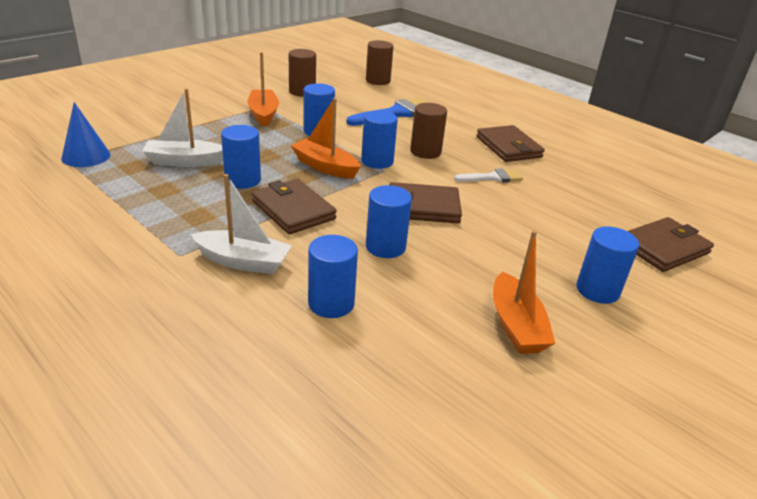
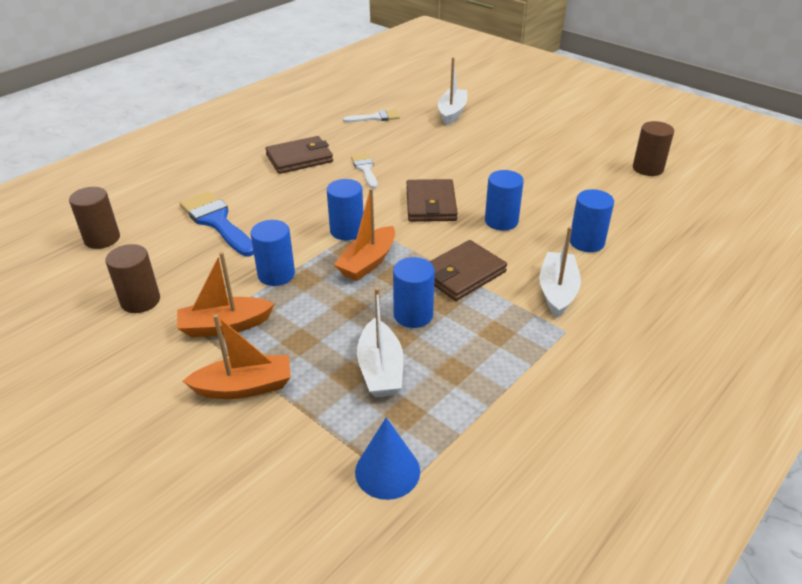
camera: 90 degrees left, 5 degrees up
(425, 152) = (319, 203): brown cylinder -> brown cylinder (648, 168)
(516, 325) = (568, 171): orange boat -> orange boat (244, 387)
(597, 290) = (514, 140): blue cylinder -> none
(619, 192) = (375, 118): none -> white brush
(663, 248) = (452, 113): brown wallet -> white boat

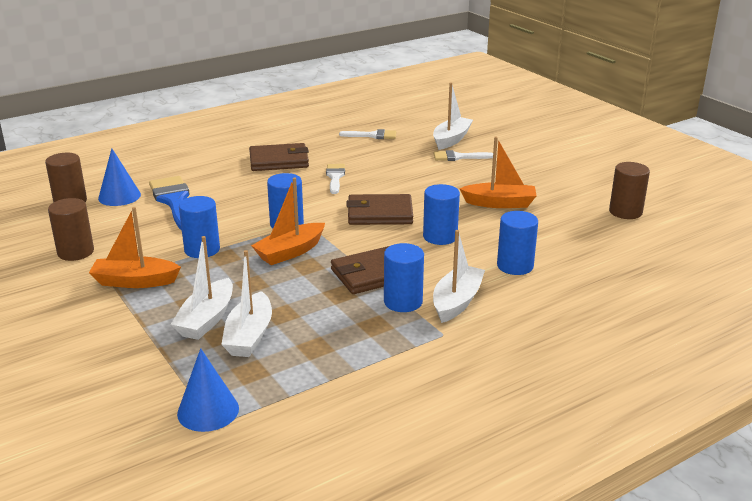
camera: 15 degrees right, 10 degrees down
(153, 224) = (119, 196): none -> blue cone
(244, 387) = (124, 329): orange boat -> orange boat (499, 203)
(326, 358) = (206, 319): none -> white boat
(413, 315) = (306, 299): blue cylinder -> blue cylinder (403, 302)
(431, 204) = (380, 214): brown wallet -> brown wallet turned 75 degrees clockwise
(469, 131) = (458, 157): none -> white brush

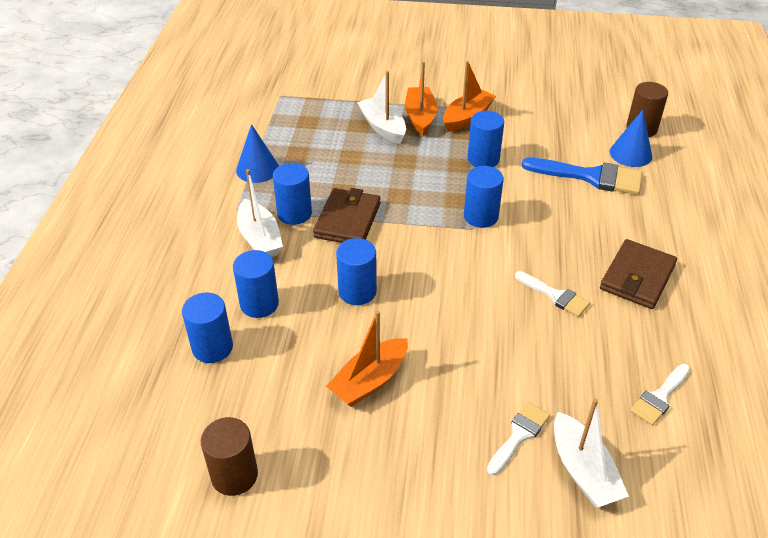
camera: 130 degrees right, 15 degrees up
(75, 252) = (540, 108): brown cylinder -> none
(208, 411) = (293, 97): blue cone -> blue cone (257, 169)
(249, 336) = (343, 135): white boat -> none
(290, 252) = (430, 197): orange boat -> orange boat (420, 117)
(380, 214) = (441, 280): brown wallet -> none
(577, 263) = (212, 347): none -> blue cylinder

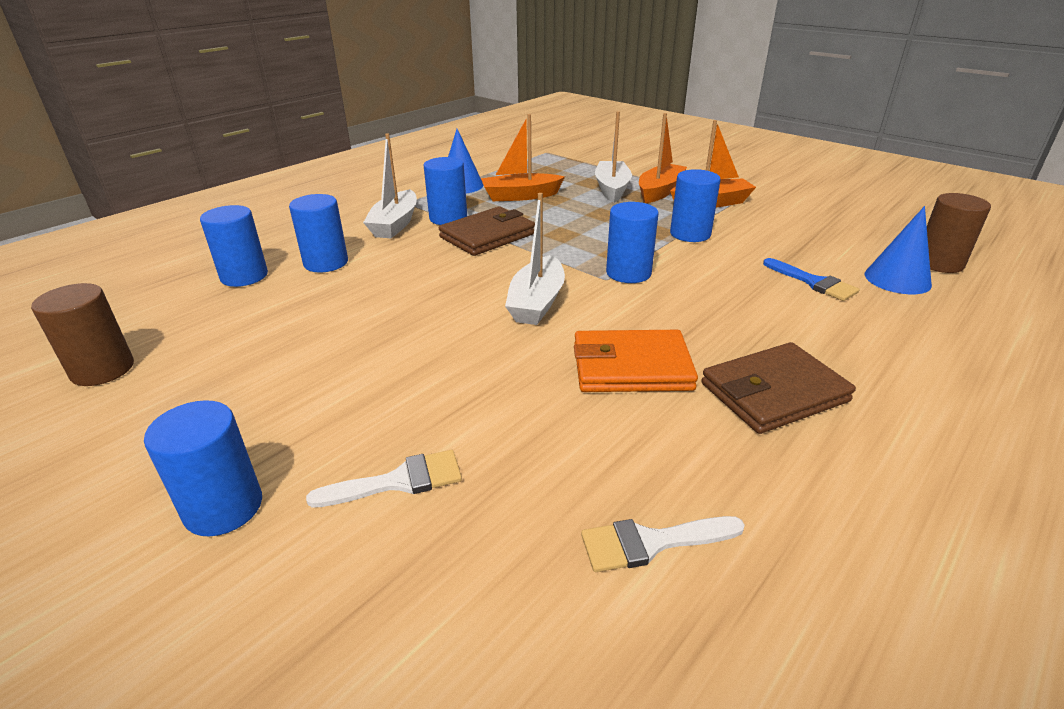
camera: 35 degrees right, 10 degrees down
(357, 291) = (420, 284): blue cylinder -> blue cylinder (223, 507)
(369, 381) = (324, 354): orange boat -> orange boat (520, 196)
(555, 296) = (631, 367): white brush -> orange wallet
(583, 471) = (421, 570): white boat -> white boat (536, 302)
(591, 177) = (813, 282): blue brush -> blue brush, size x0.58

